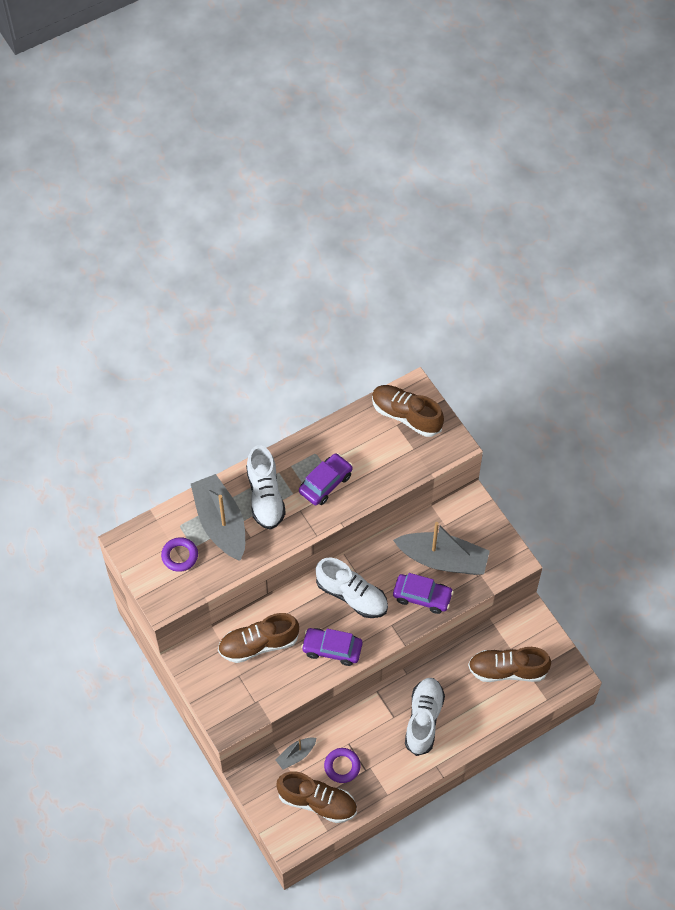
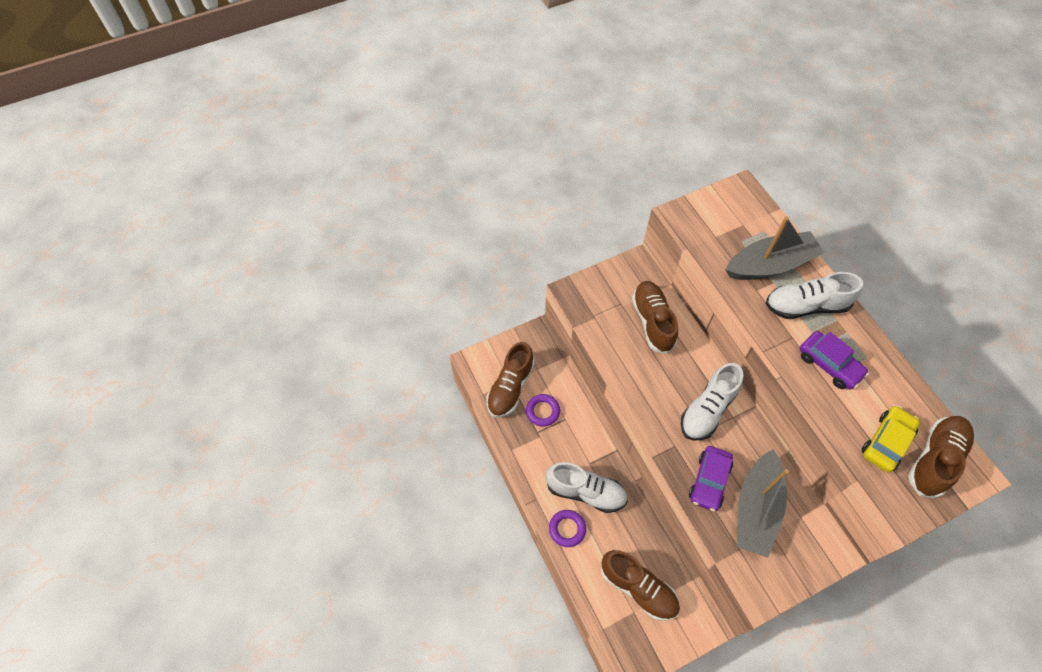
camera: 95 degrees right, 0 degrees up
(180, 556) = (731, 230): purple ring -> purple ring (567, 529)
(296, 755) = (556, 373): grey boat -> none
(332, 649) = (647, 386): purple car -> none
(395, 448) = (886, 442): none -> yellow car
(507, 670) = (638, 588): brown shoe -> brown shoe turned 120 degrees clockwise

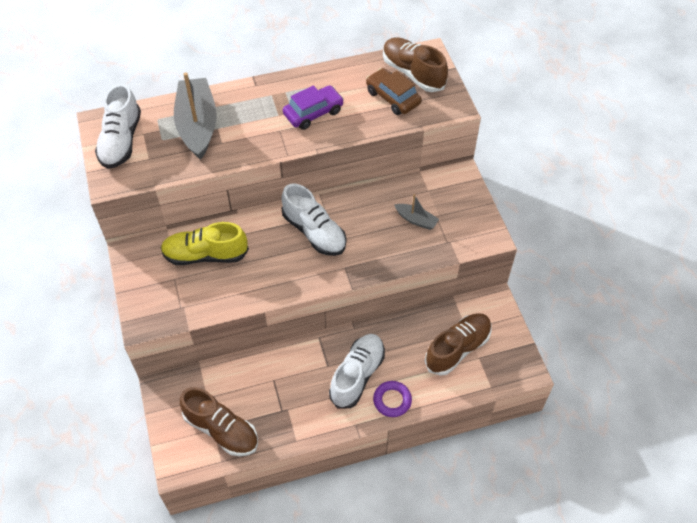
camera: 80 degrees left, 5 degrees down
(542, 411) = (259, 401): purple ring -> none
(652, 322) = (205, 255): brown shoe -> yellow shoe
(709, 481) = (384, 248): purple car -> none
(756, 509) = (416, 220): grey boat -> grey boat, size x0.48
(806, 306) = (250, 112): white shoe -> white shoe (121, 141)
(886, 442) = (393, 97): yellow car -> brown car

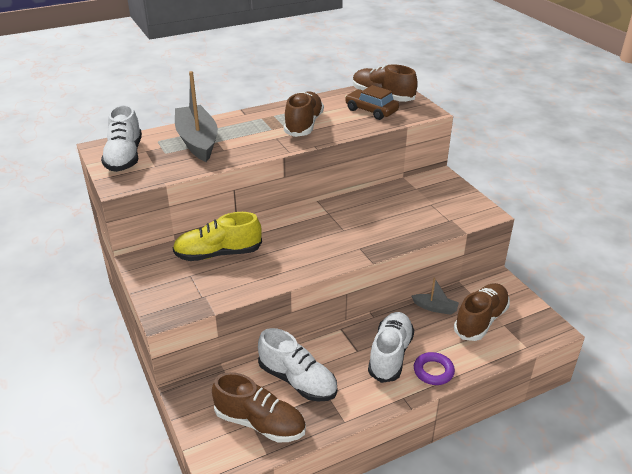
camera: 10 degrees left, 20 degrees down
(313, 113) = (304, 125): purple car -> brown shoe
(314, 232) = (321, 226): white shoe -> white shoe (297, 380)
(416, 220) = (414, 208): grey boat -> grey boat (435, 308)

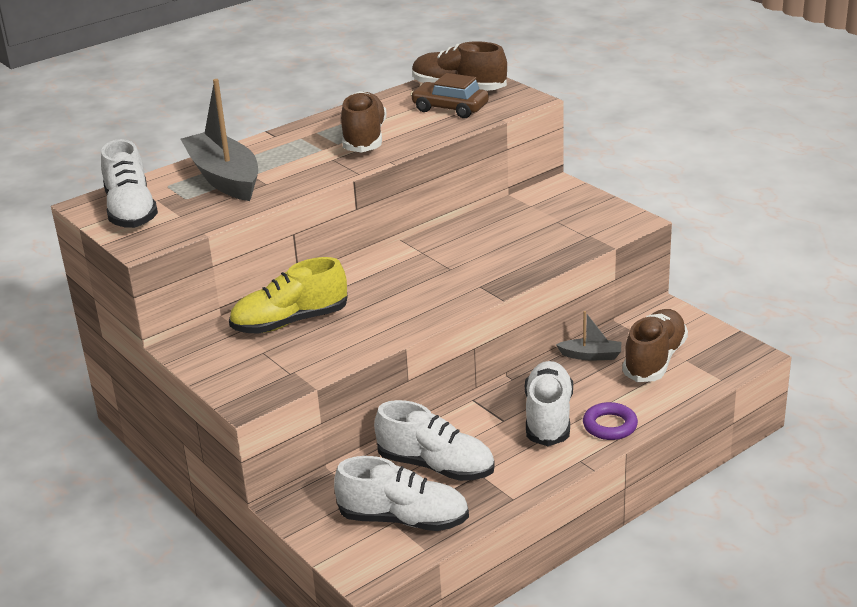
camera: 10 degrees left, 5 degrees down
(260, 423) = (403, 519): brown shoe -> white shoe

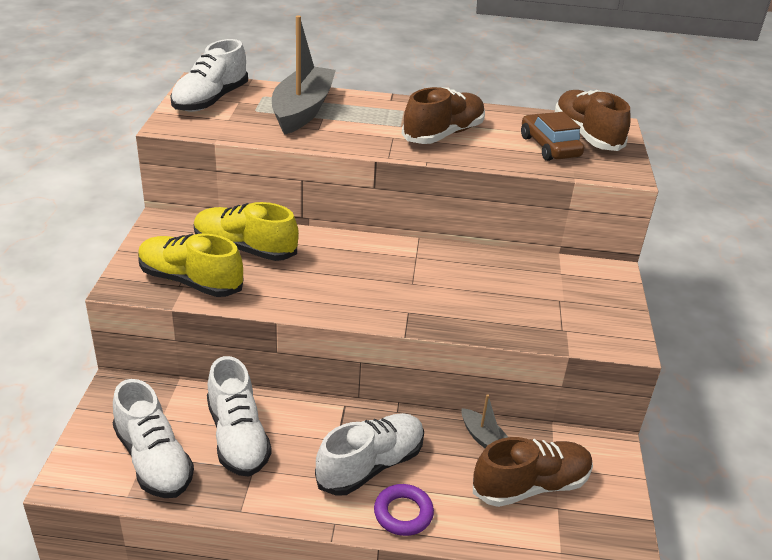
camera: 40 degrees right, 5 degrees up
(293, 365) = (190, 281): none -> yellow shoe

